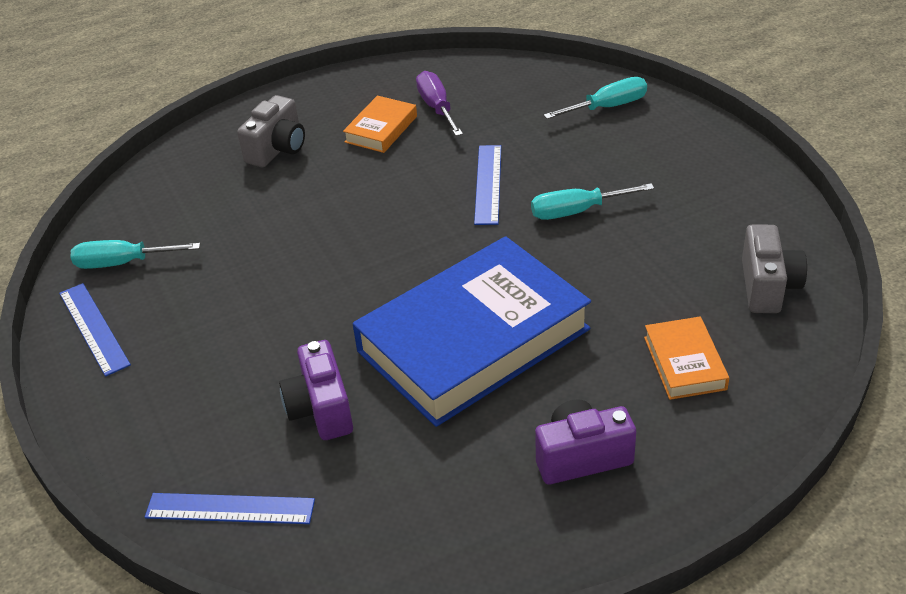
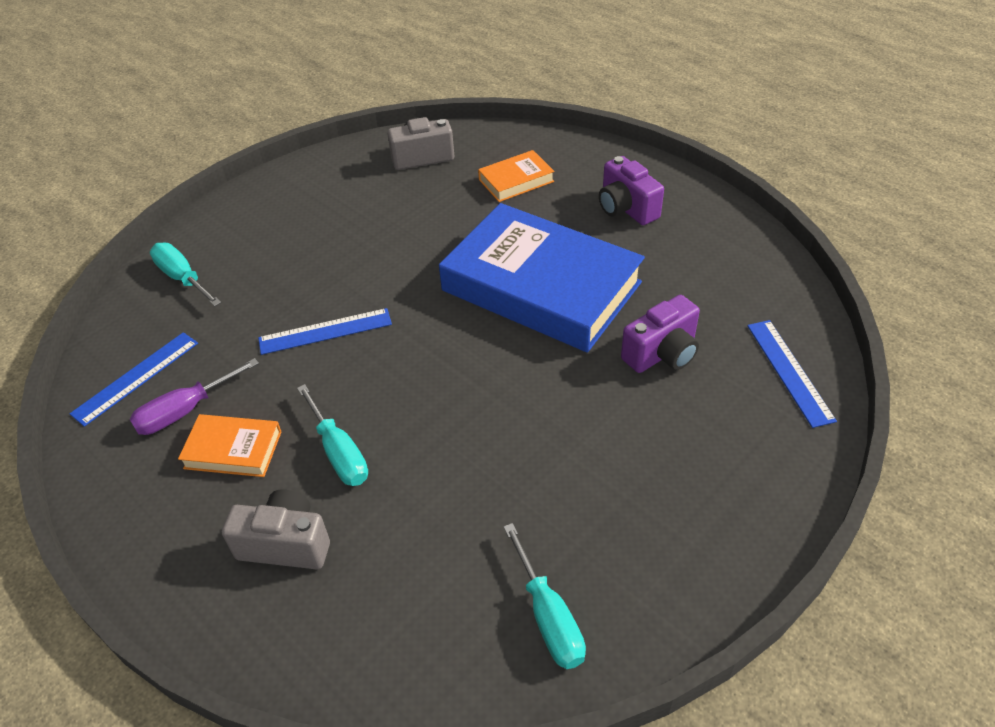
camera: 110 degrees left, 5 degrees up
(94, 328) = (661, 588): blue ruler -> blue ruler (136, 377)
(576, 211) = (355, 265): turquoise screwdriver -> turquoise screwdriver (339, 452)

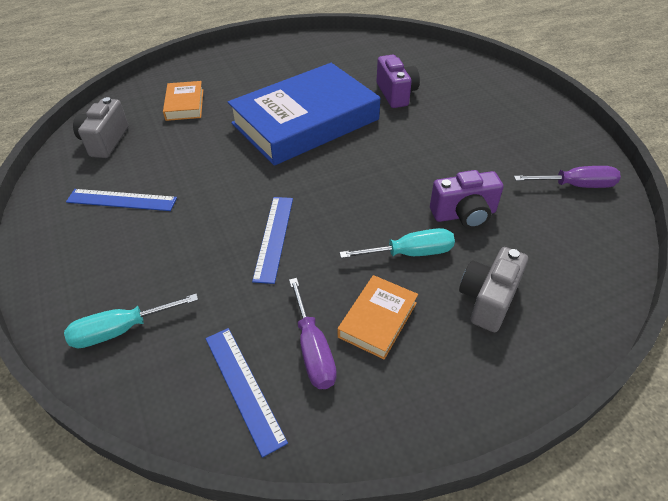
camera: 70 degrees left, 0 degrees up
(548, 617) = (576, 185): turquoise screwdriver -> purple screwdriver
(626, 208) = (258, 71): purple camera -> purple camera (464, 214)
(789, 371) = (433, 60): blue ruler -> blue ruler (121, 200)

